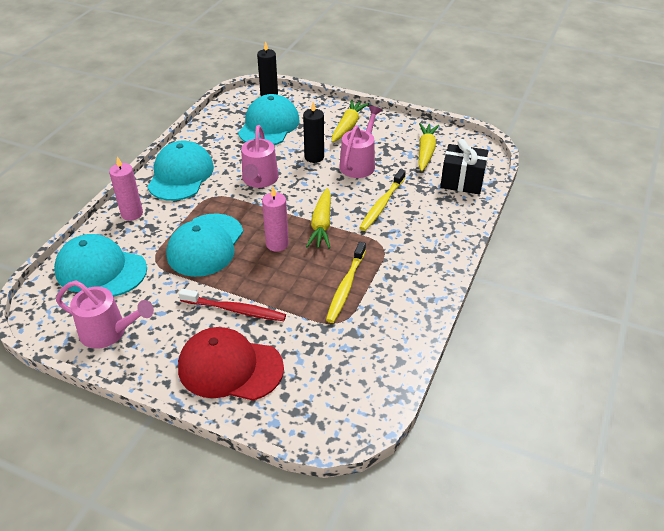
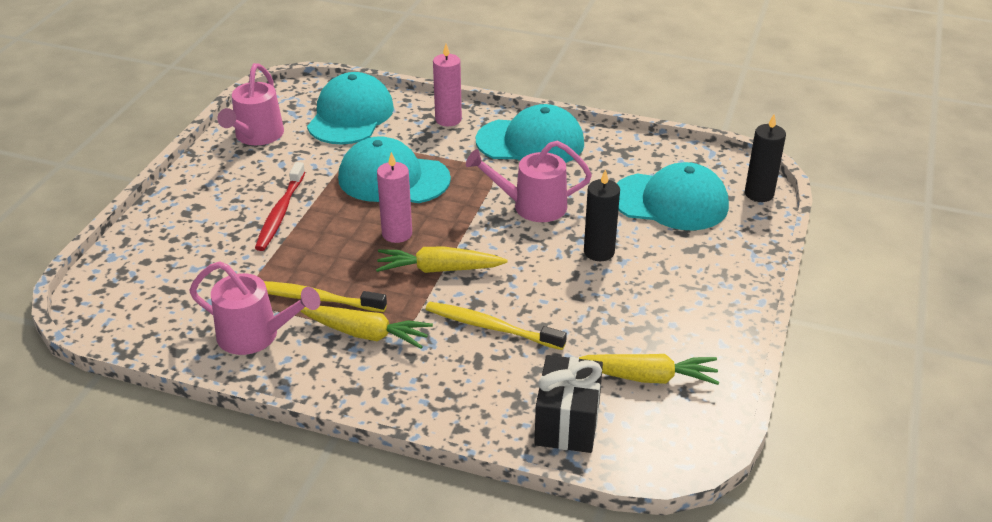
camera: 85 degrees right, 5 degrees down
(230, 367) = (193, 219): red cap -> none
(348, 126) = (695, 282): yellow carrot -> yellow carrot (365, 333)
(359, 163) = (594, 299): pink watering can -> pink watering can (256, 336)

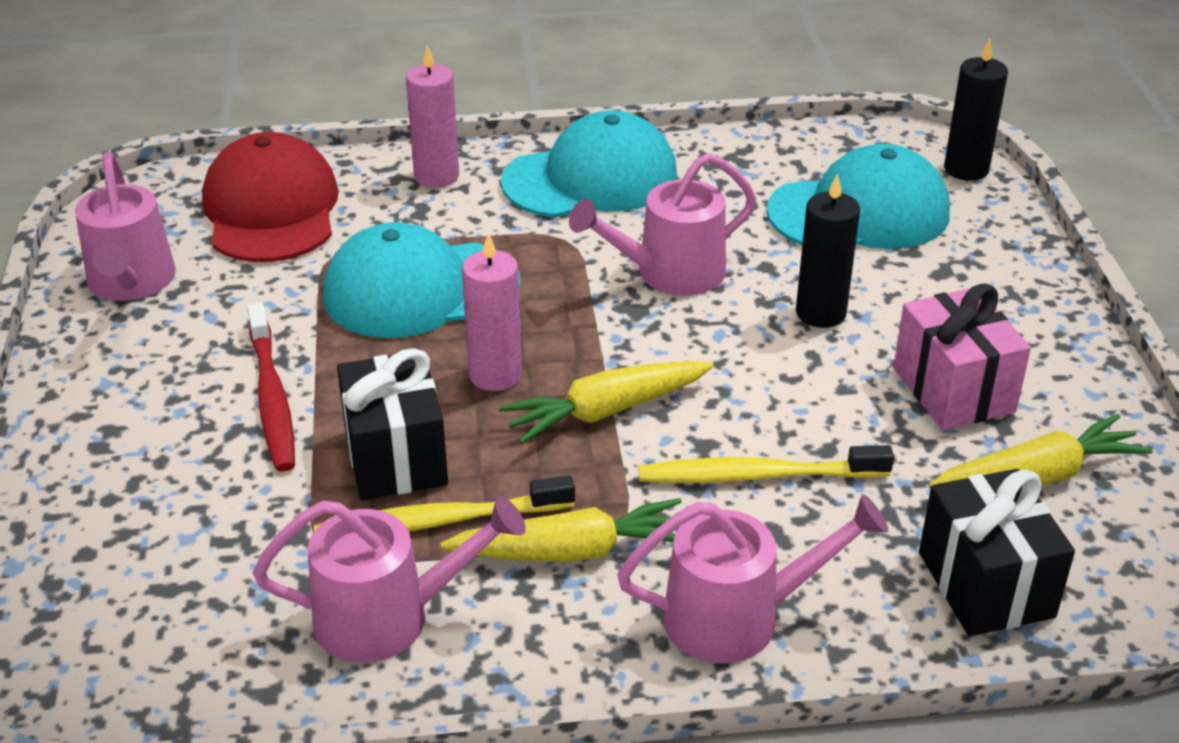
camera: 25 degrees left, 0 degrees up
(317, 260) = (396, 457): none -> black gift
(350, 116) = (271, 209): turquoise cap -> red cap
(422, 394) = (738, 617): none -> pink watering can
(639, 316) = (953, 390): none -> pink gift

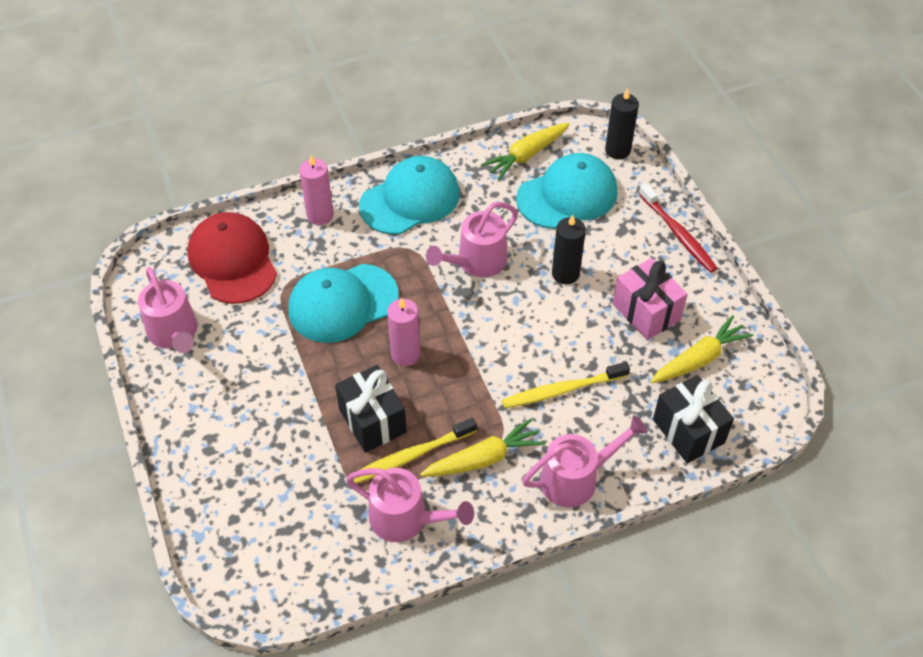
camera: 15 degrees left, 15 degrees up
(272, 398) = (290, 397): red toothbrush -> red toothbrush (678, 234)
(389, 617) = (406, 519): pink watering can -> pink watering can turned 45 degrees clockwise
(607, 411) = (473, 365): yellow carrot -> yellow carrot (526, 155)

